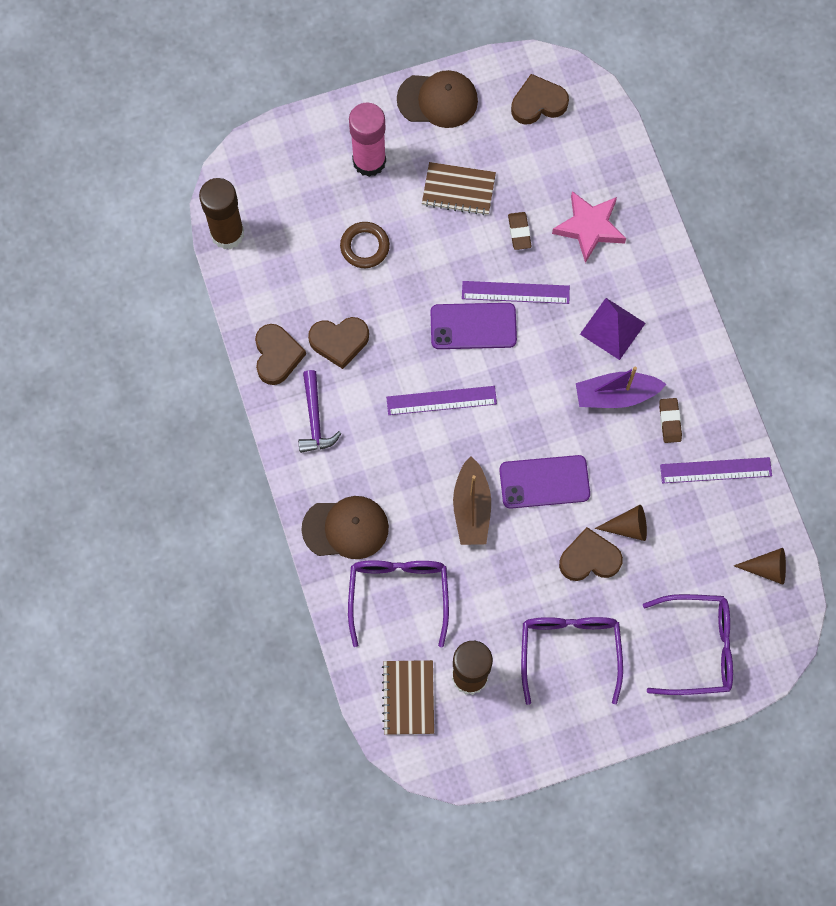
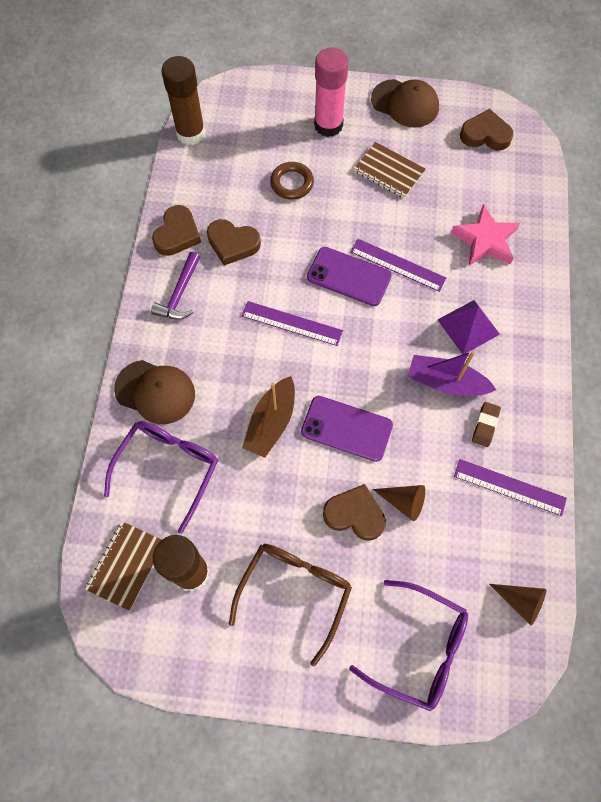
camera: 25 degrees right, 5 degrees down
(519, 232) = (423, 221): brown eraser -> none
(569, 651) = (295, 592): purple glasses -> brown glasses

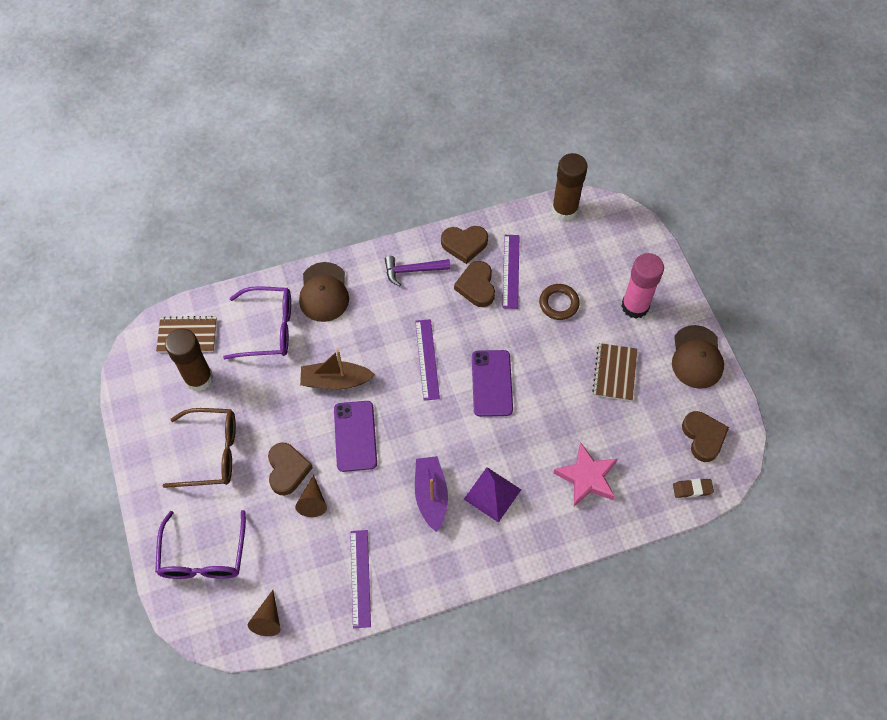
camera: 65 degrees right, 5 degrees down
(398, 265) = (523, 416): purple ruler -> purple ruler (511, 271)
(485, 425) = (406, 540): brown eraser -> brown eraser (692, 489)

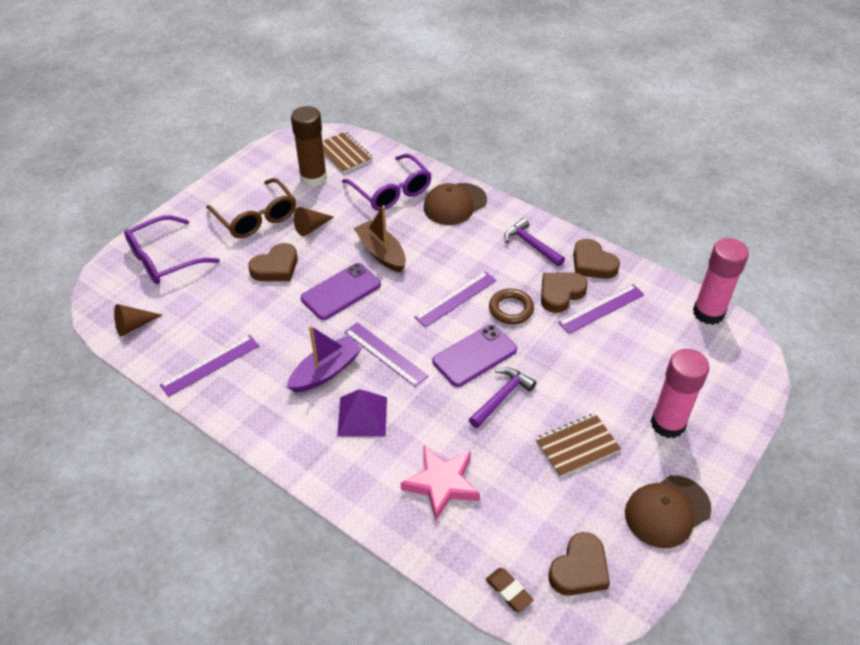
camera: 55 degrees right, 15 degrees down
(313, 501) = (259, 297): brown cone -> brown cone (311, 227)
(444, 443) = (385, 354): none -> purple ruler
(542, 391) = (501, 397): none -> purple hammer
(559, 303) = (606, 361): brown ring -> brown ring (511, 309)
(564, 210) = (708, 313): brown glue stick -> pink glue stick

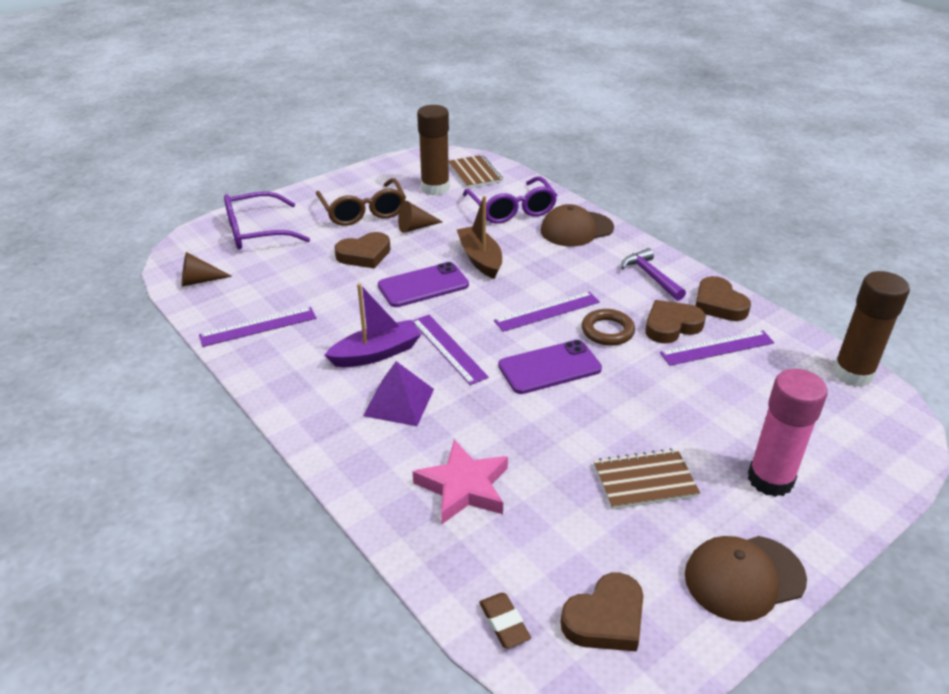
camera: 15 degrees right, 10 degrees down
(501, 397) = (567, 413): purple hammer -> none
(708, 313) = (852, 374): pink glue stick -> brown glue stick

